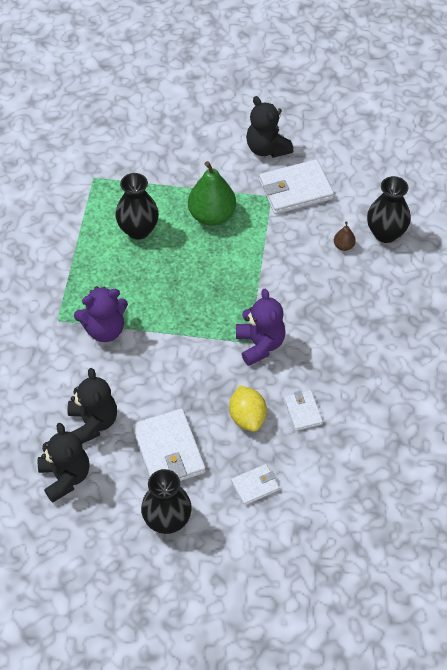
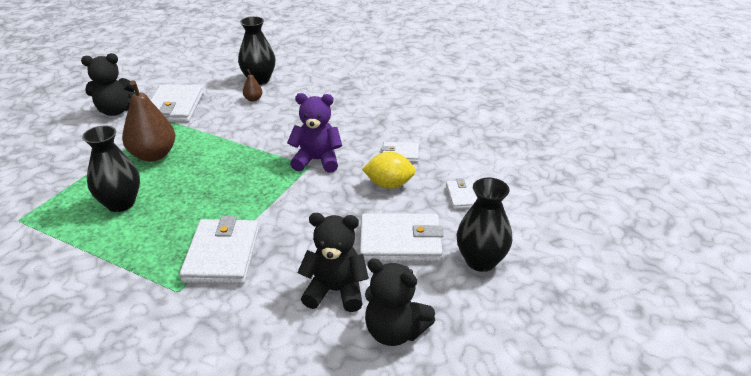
camera: 70 degrees left, 20 degrees down
(65, 477) = (395, 331): black teddy bear -> black teddy bear turned 150 degrees counterclockwise
(104, 329) = (222, 255): purple teddy bear -> white wallet
(212, 215) = (153, 155): green pear -> brown pear

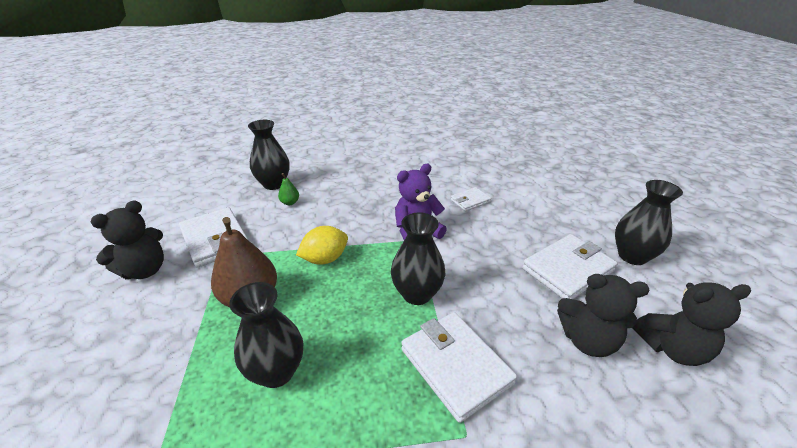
camera: 35 degrees left, 0 degrees up
(253, 99) = (290, 202): brown pear -> green pear
(258, 202) = (417, 294): none -> black vase
(335, 291) = (587, 340): black teddy bear -> black teddy bear turned 135 degrees counterclockwise
(389, 184) = (496, 228): yellow lemon -> yellow lemon (325, 259)
(463, 196) = (554, 214): white wallet -> none

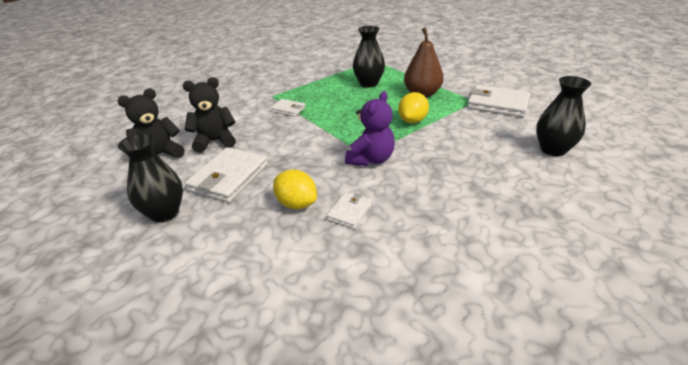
camera: 150 degrees right, 0 degrees up
(144, 270) = (498, 83): black teddy bear -> none
(290, 202) = (505, 141): green pear -> none
(417, 294) = (332, 126): black vase -> none
(455, 366) = (288, 109): white wallet -> white wallet, size x0.54
(507, 220) = (296, 204): none -> yellow lemon

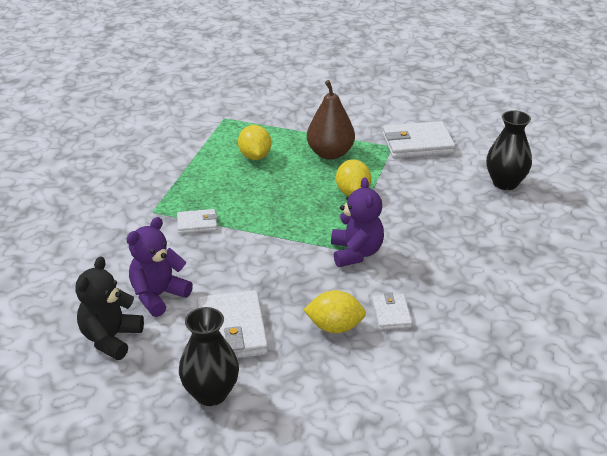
camera: 35 degrees left, 0 degrees up
(215, 141) = (158, 296): black teddy bear -> purple teddy bear
(368, 83) = (255, 156): black vase -> yellow lemon

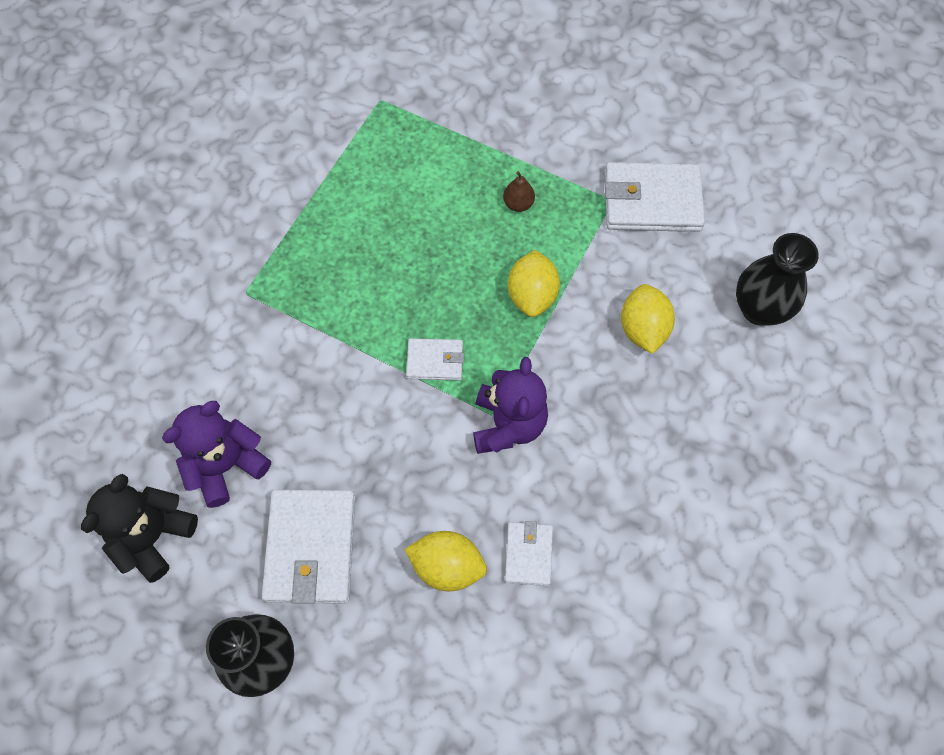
camera: 10 degrees right, 30 degrees up
(197, 223) = (301, 328): white wallet -> white wallet (435, 361)
(255, 156) = (408, 194): yellow lemon -> yellow lemon (643, 329)
(330, 153) = (518, 204): brown pear -> brown pear, size x0.45

